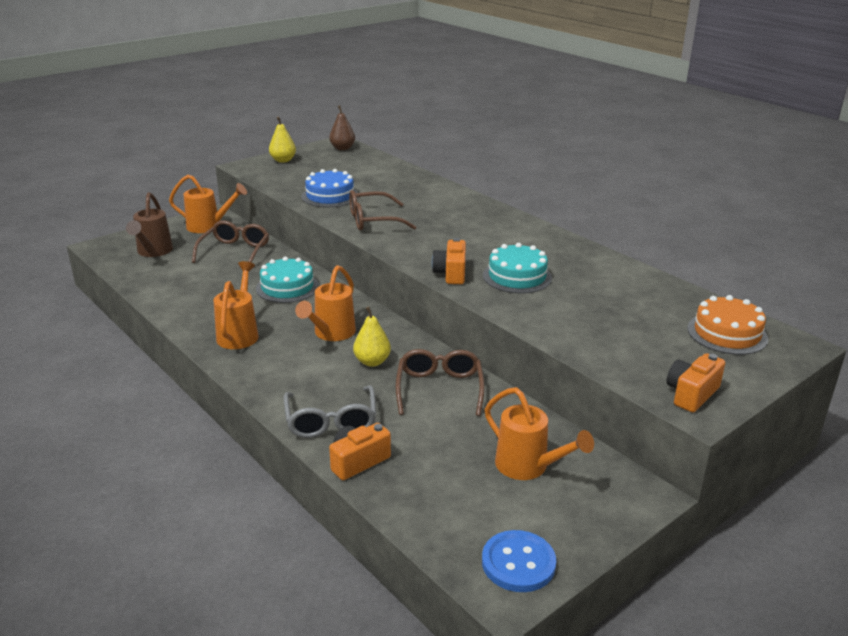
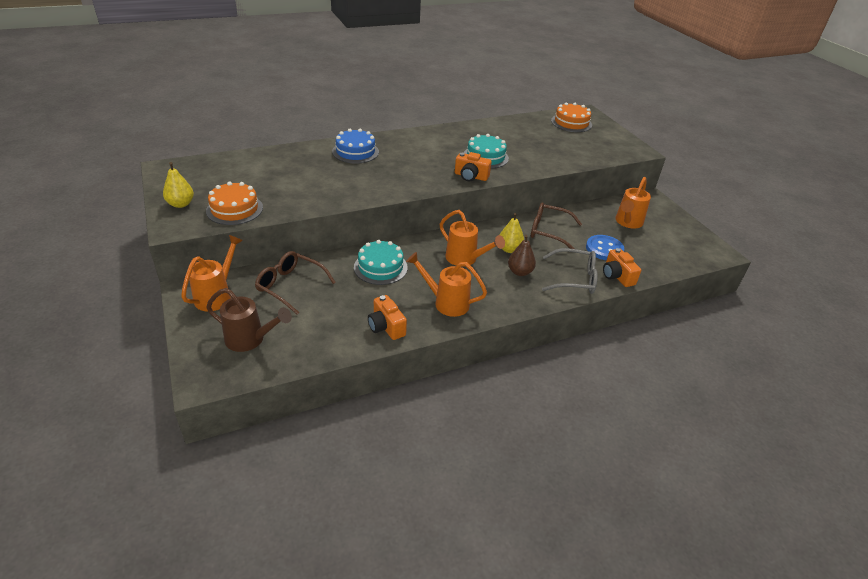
camera: 75 degrees left, 10 degrees up
(287, 179) = (234, 209): none -> orange cake
(330, 196) = (296, 195): blue cake -> blue cake (355, 152)
(342, 148) = (182, 169): brown pear -> brown pear (519, 272)
(373, 220) = (363, 186): brown glasses -> none
(518, 563) = (699, 244): blue button -> blue button (604, 249)
(528, 467) = (627, 222): orange watering can -> orange watering can turned 150 degrees clockwise
(691, 394) = (625, 148): orange camera -> orange camera (386, 327)

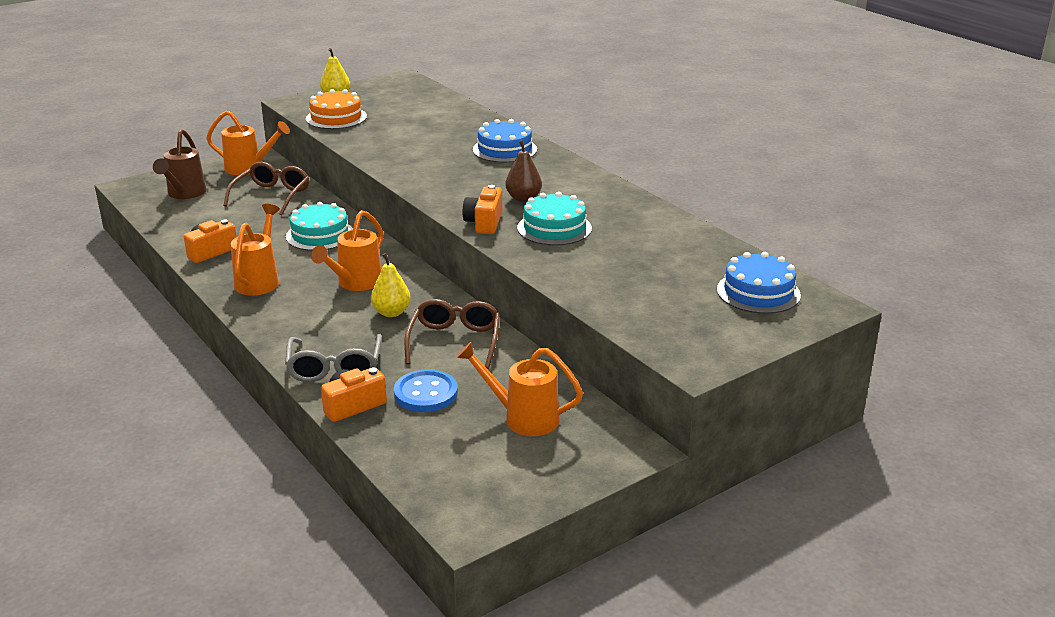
camera: 80 degrees right, 10 degrees down
(519, 272) = (338, 324): brown pear -> brown pear (523, 198)
(571, 123) = (758, 292): orange cake -> blue cake

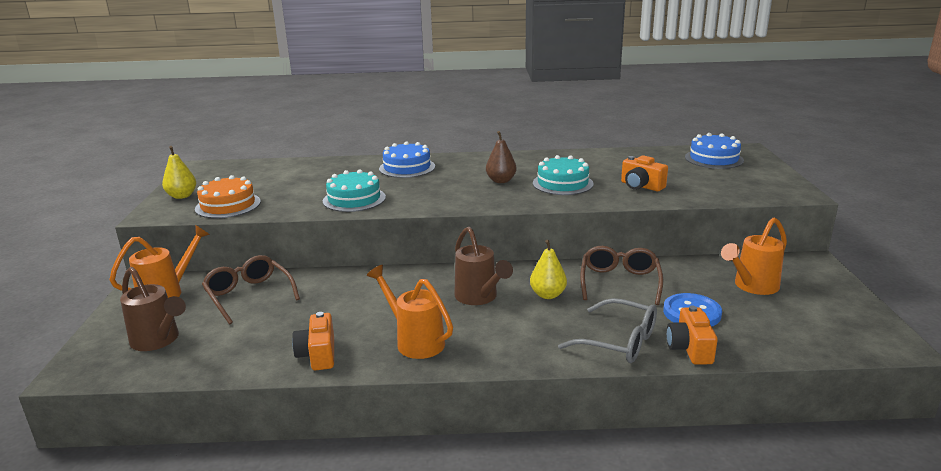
camera: 55 degrees left, 5 degrees down
(320, 235) = (366, 291): turquoise cake -> turquoise cake (354, 199)
(356, 283) = (479, 297): orange watering can -> brown watering can
(454, 341) = (620, 282): brown glasses -> brown glasses turned 60 degrees clockwise
(484, 223) = (525, 200): orange camera -> orange camera (641, 186)

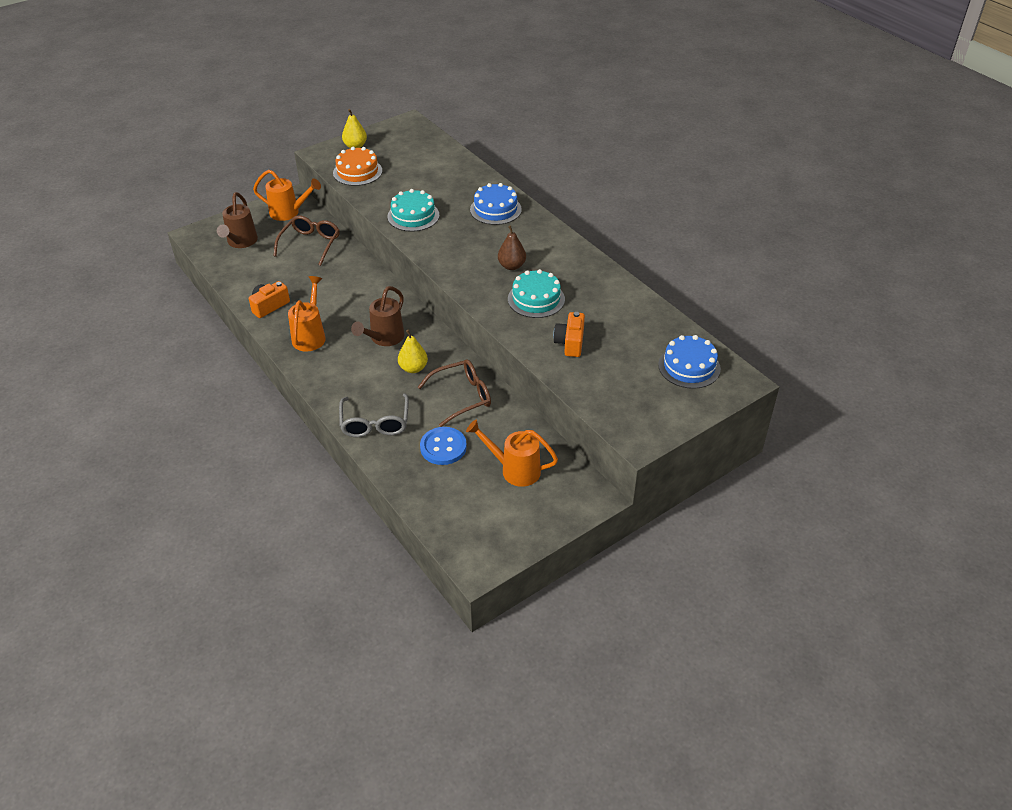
camera: 55 degrees right, 20 degrees up
(689, 348) = (391, 459): orange camera -> none

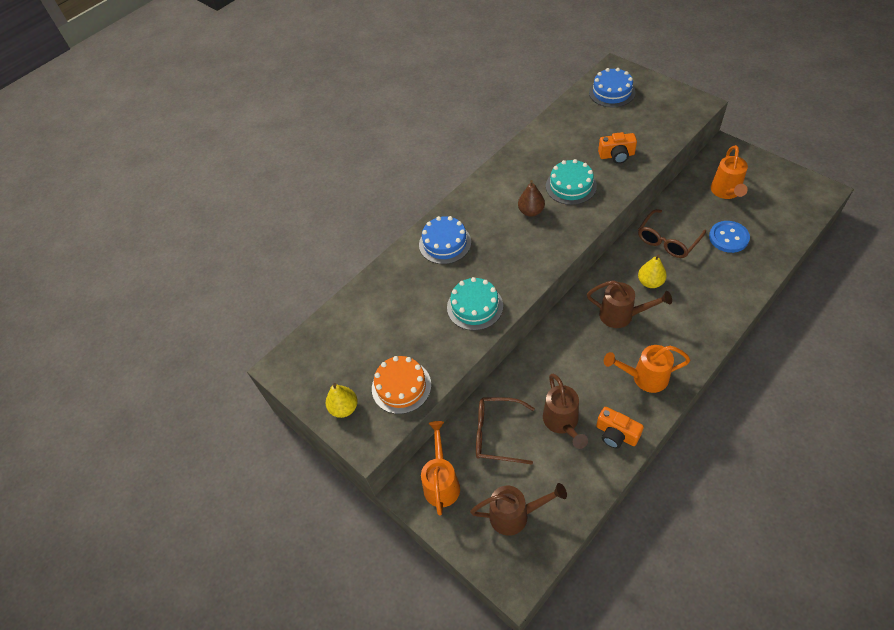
camera: 95 degrees left, 10 degrees up
(298, 279) = (562, 422): none -> brown watering can
(375, 423) = (728, 289): grey glasses -> none
(462, 397) = (667, 240): brown glasses -> brown glasses turned 105 degrees counterclockwise

